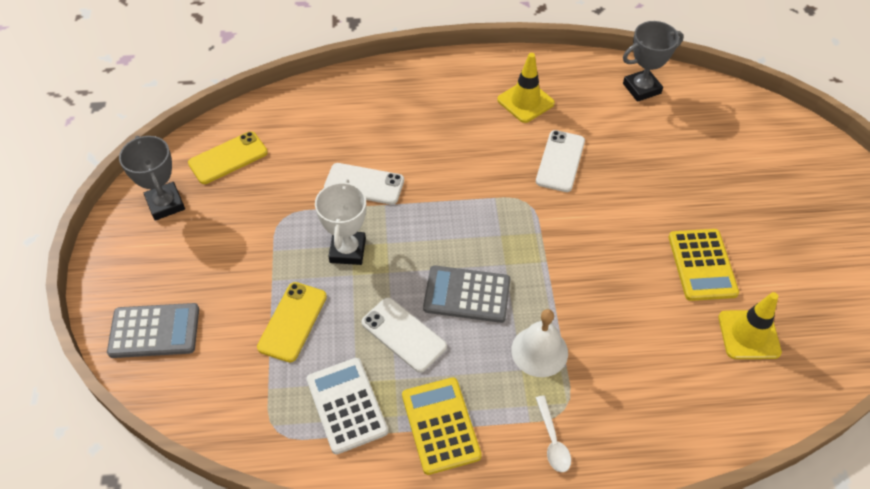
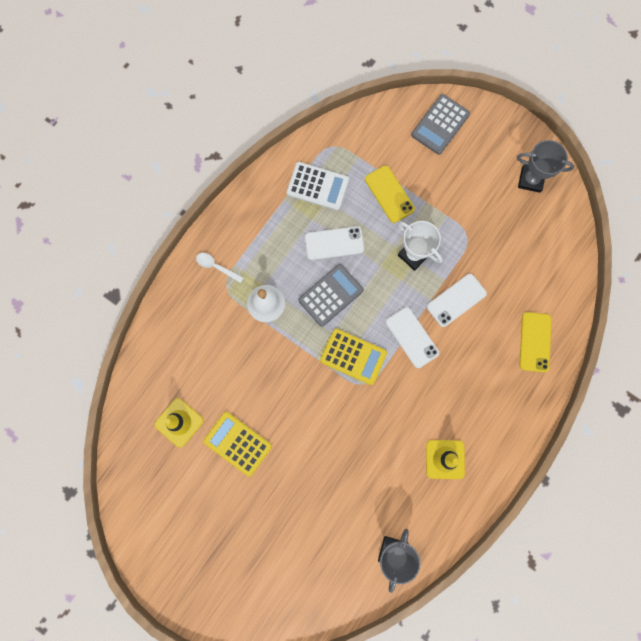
camera: 130 degrees right, 25 degrees up
(228, 158) = (542, 236): yellow phone -> yellow phone (535, 342)
(440, 425) = (269, 221): yellow calculator -> yellow calculator (353, 356)
(560, 161) = (377, 434): white phone -> white phone (412, 337)

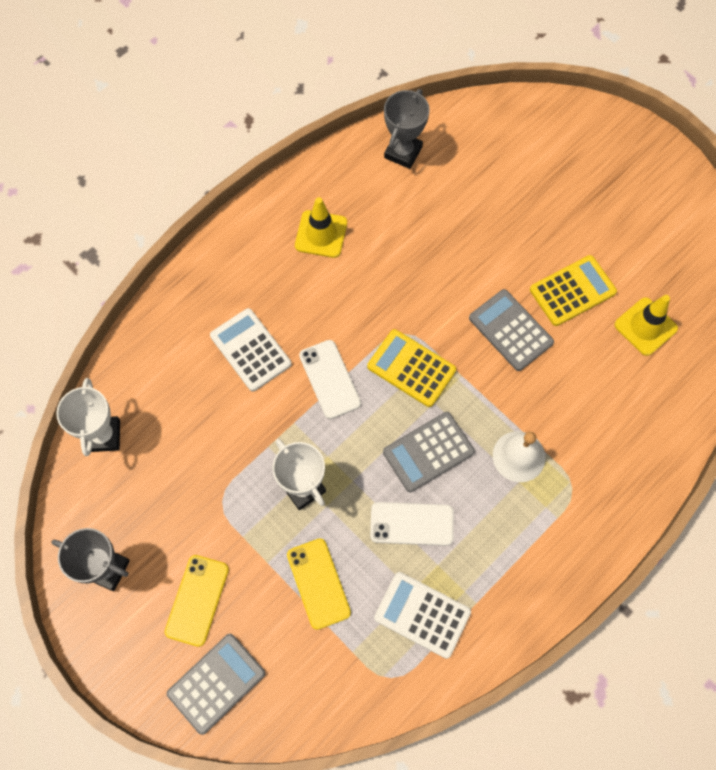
camera: 170 degrees left, 10 degrees down
(216, 267) = (584, 519): white spoon -> none
(238, 443) = (572, 291): yellow calculator -> yellow calculator turned 75 degrees counterclockwise
(282, 401) = (510, 330): none -> grey calculator
(456, 300) = (259, 417): white phone -> none
(476, 350) = (250, 350): none -> white calculator
(535, 342) = (172, 347): yellow phone -> yellow phone (197, 600)
(563, 267) = (103, 435): none -> white trophy

